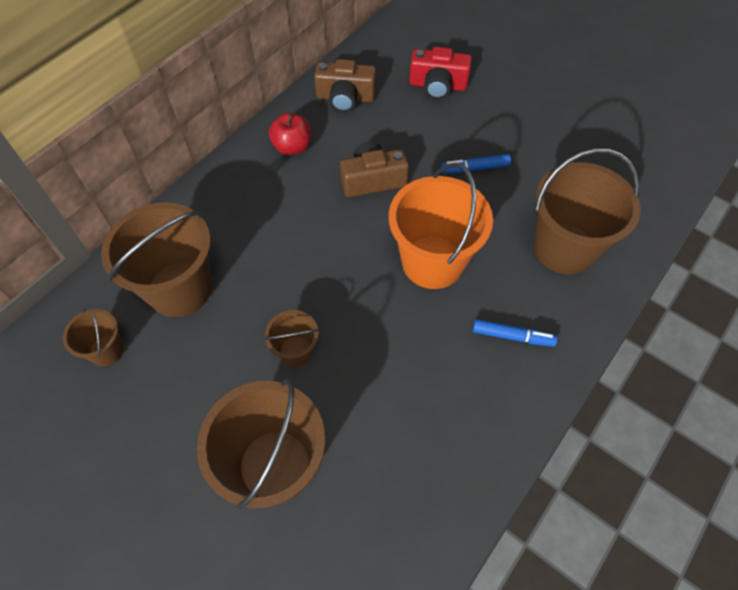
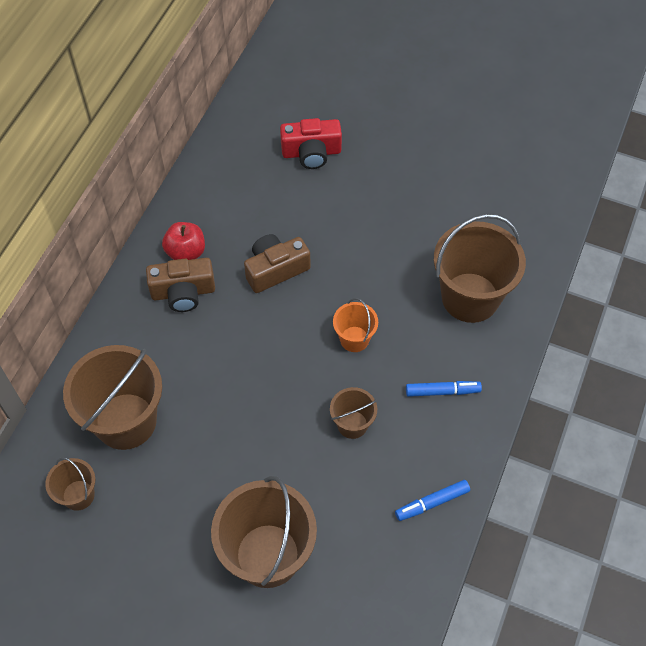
camera: 15 degrees left, 0 degrees up
(296, 351) = (254, 452): brown bucket -> brown bucket (352, 424)
(345, 98) = (222, 186): brown camera -> brown camera (183, 292)
(432, 262) = (354, 339): orange bucket -> orange bucket, size x0.50
(474, 168) = (370, 235): blue marker -> blue marker (432, 503)

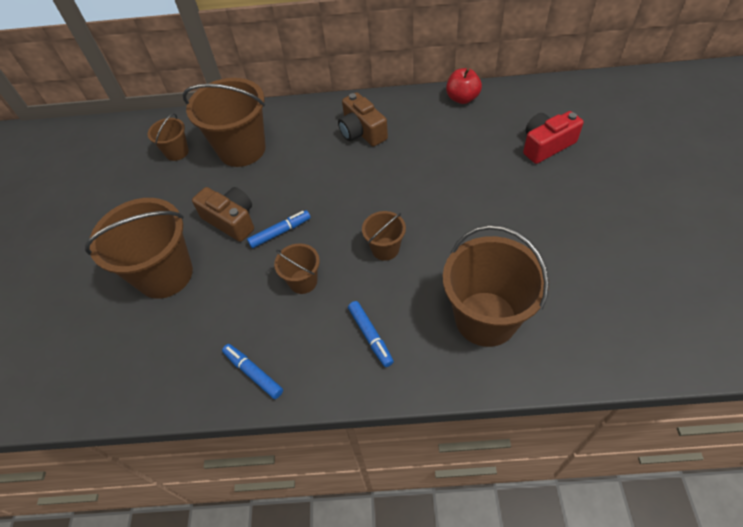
camera: 70 degrees right, 5 degrees down
(186, 252) = (396, 118): red apple -> red apple (462, 98)
(275, 269) = (417, 172): brown camera -> brown camera (231, 220)
(278, 423) = (280, 232): none -> blue marker
(311, 152) = (546, 145): red camera -> red camera turned 90 degrees clockwise
(354, 339) = (385, 249): orange bucket -> brown bucket

